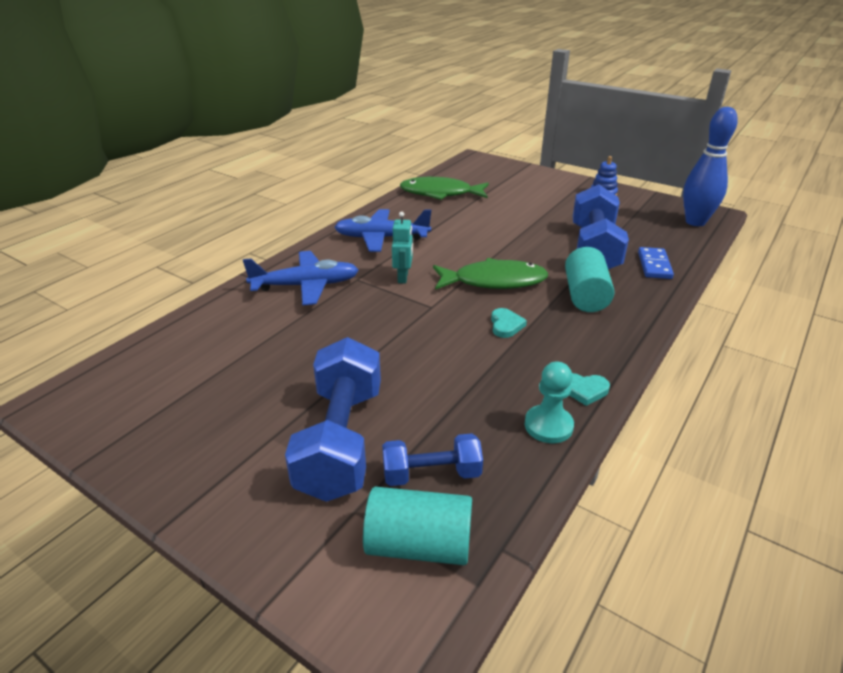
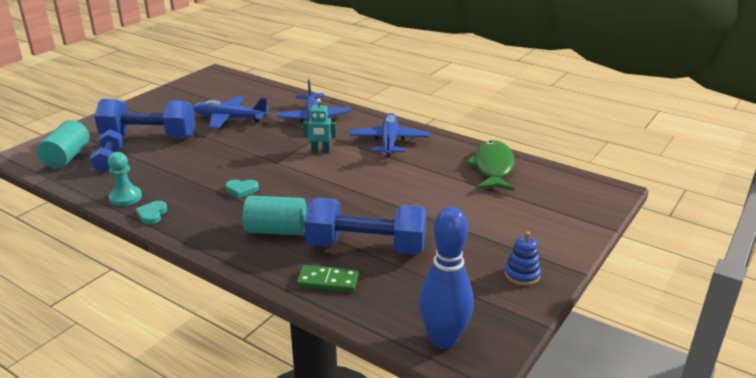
camera: 90 degrees right, 5 degrees down
(287, 358) = (229, 119): none -> blue plane
(494, 281) = (308, 188): green fish -> none
(654, 265) = (328, 281): blue domino -> green domino

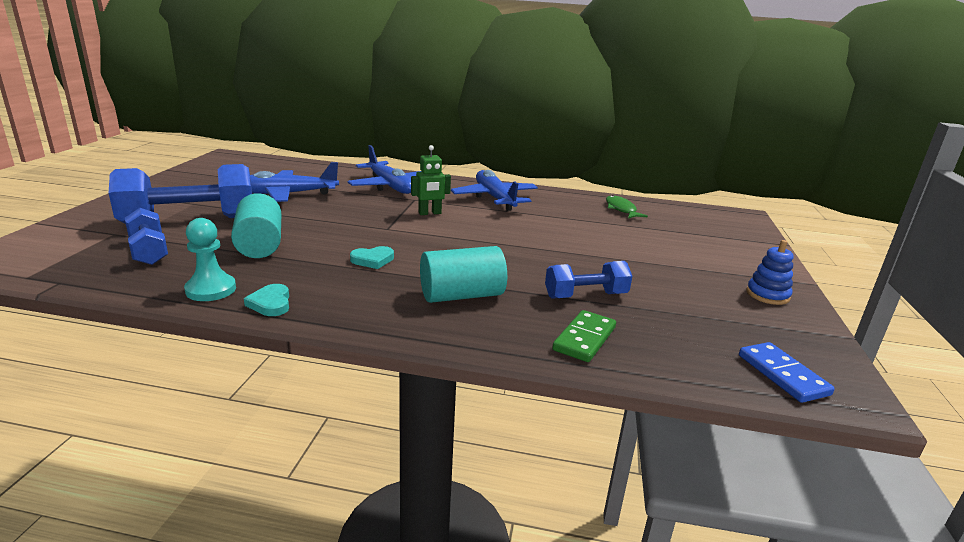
camera: 25 degrees left, 5 degrees down
(67, 157) = (73, 255): turquoise cylinder -> turquoise cylinder (259, 245)
(320, 151) = (430, 213): turquoise robot -> green robot
(328, 281) = (584, 339): green domino -> green domino turned 45 degrees counterclockwise
(366, 247) = (585, 296): blue dumbbell -> blue dumbbell, size x0.55
(443, 340) = (782, 375): blue bowling pin -> blue domino
(493, 168) = (621, 209): green fish -> green fish, size x0.56

